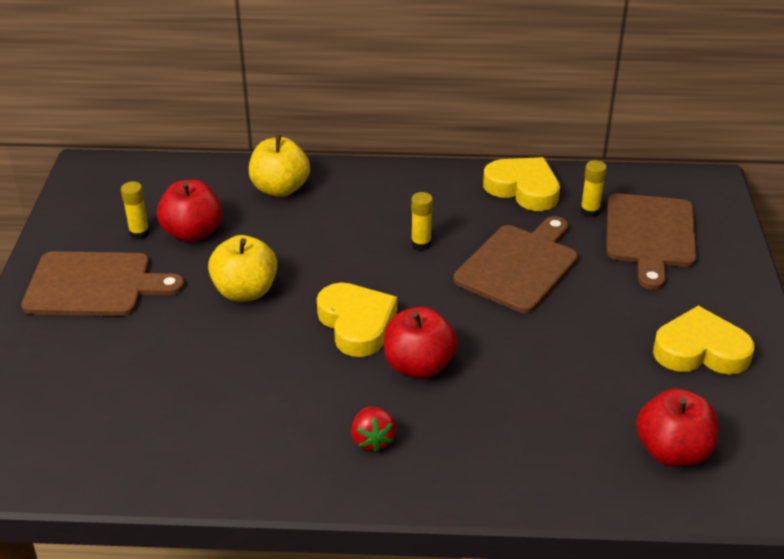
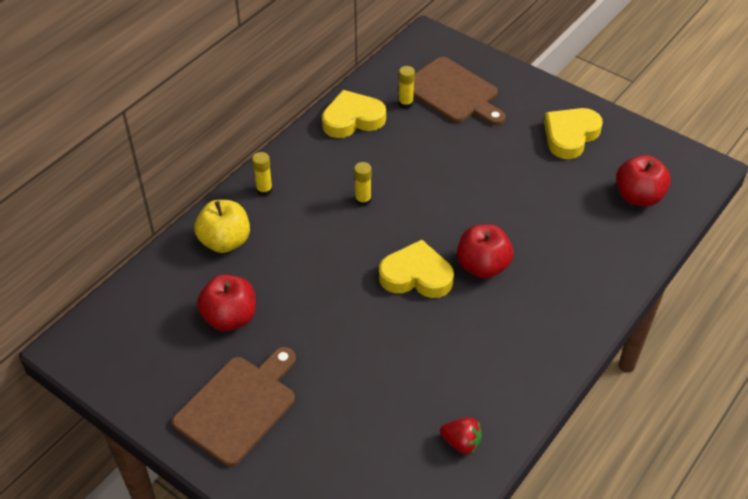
camera: 55 degrees left, 10 degrees up
(139, 233) = (198, 350): yellow glue stick -> yellow glue stick (264, 190)
(245, 291) = (329, 318): yellow apple -> none
(372, 440) = (531, 323): red strawberry -> red strawberry (461, 443)
(519, 265) = (428, 166): brown cutting board -> none

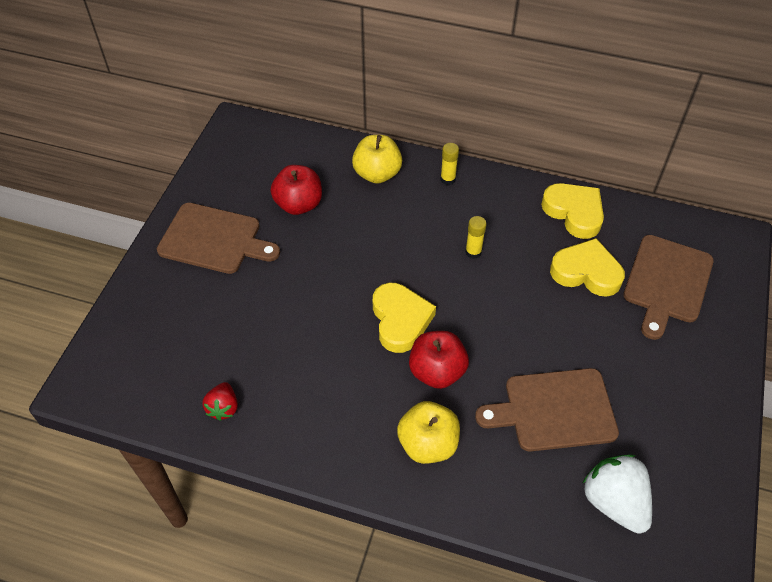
camera: 70 degrees right, 5 degrees up
(405, 103) = (623, 247): yellow glue stick -> none
(548, 203) = (554, 410): none -> brown cutting board
(553, 294) = (428, 444): none -> yellow apple
(570, 136) = (670, 409): yellow heart -> yellow heart (586, 272)
(638, 197) = (614, 502): red apple -> white strawberry

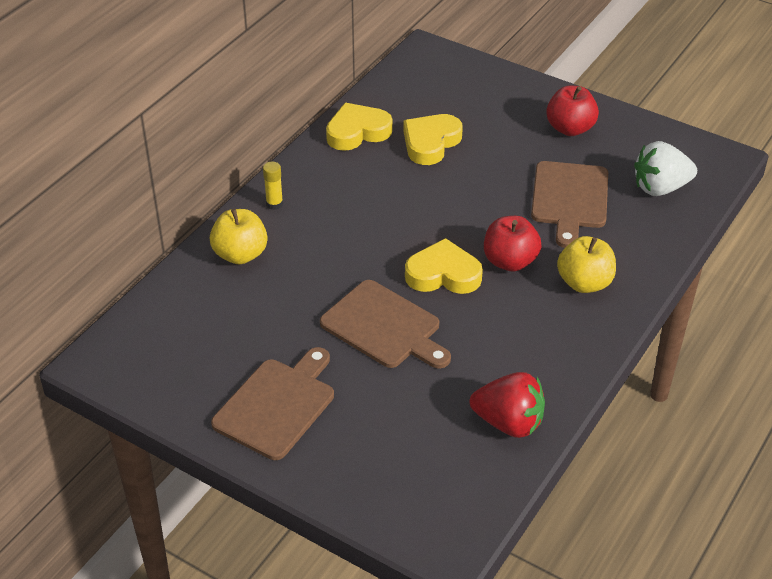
camera: 75 degrees left, 10 degrees down
(223, 408) = (509, 423): red strawberry -> red strawberry, size x1.75
(299, 204) = (256, 325): red apple -> red apple (570, 128)
(473, 252) = (379, 207): yellow glue stick -> none
(667, 282) = (459, 101): brown cutting board -> brown cutting board (384, 327)

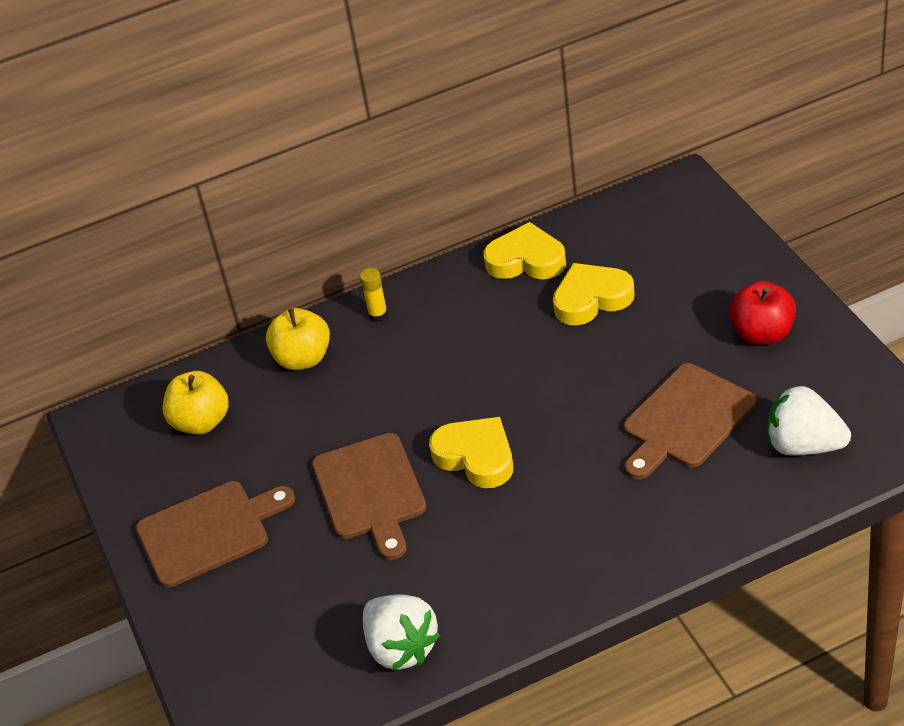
camera: 40 degrees right, 0 degrees up
(509, 423) = (401, 648): red strawberry -> white strawberry
(510, 261) = (556, 469): red apple -> none
(584, 283) = (614, 526): yellow apple -> yellow apple (201, 422)

